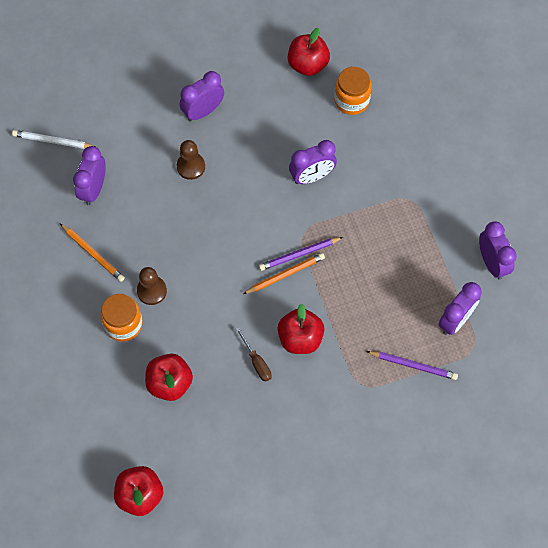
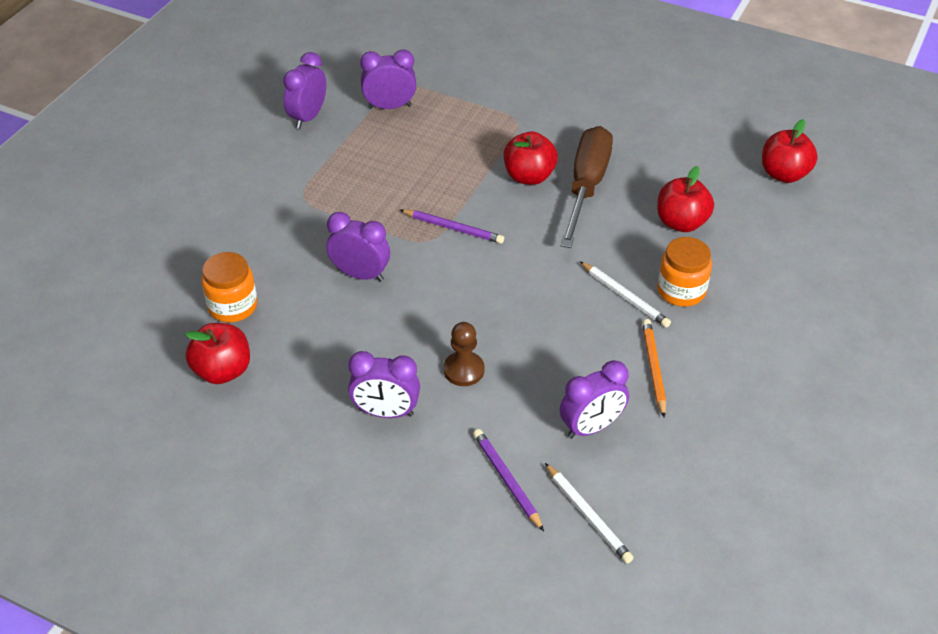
camera: 135 degrees left, 20 degrees down
(151, 291) = (625, 297): brown pawn -> white pencil
(256, 362) = (586, 187): brown screwdriver -> brown screwdriver, size x2.34
(285, 274) = (484, 223): orange pencil -> none
(413, 365) = (461, 105): purple pencil -> purple pencil (507, 480)

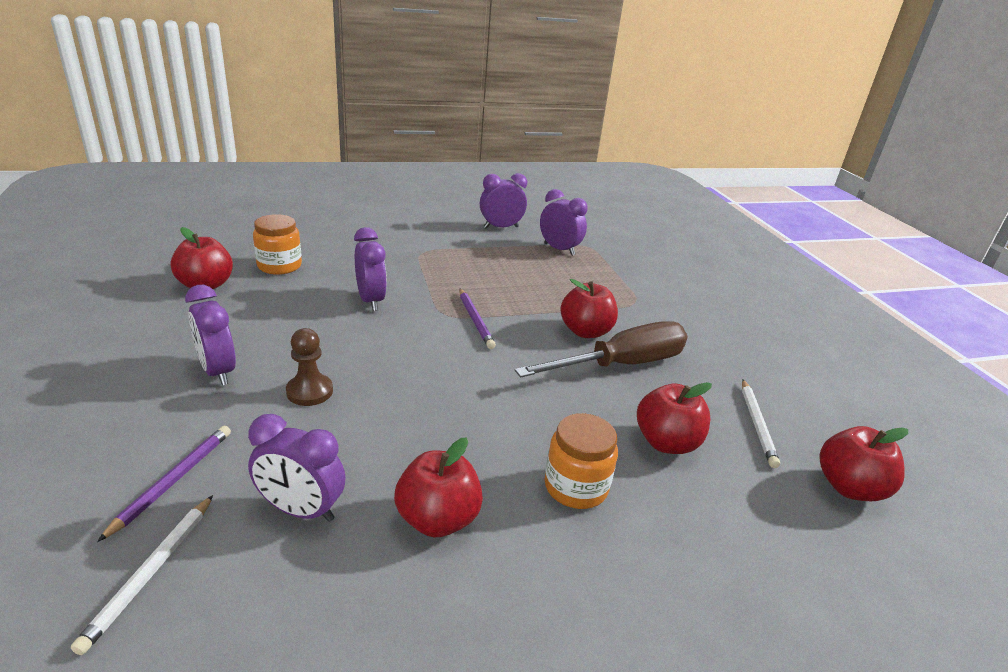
camera: 45 degrees right, 15 degrees down
(625, 297) = (517, 449): white pencil -> white pencil (757, 424)
(653, 368) = (438, 519): orange pencil -> red apple

